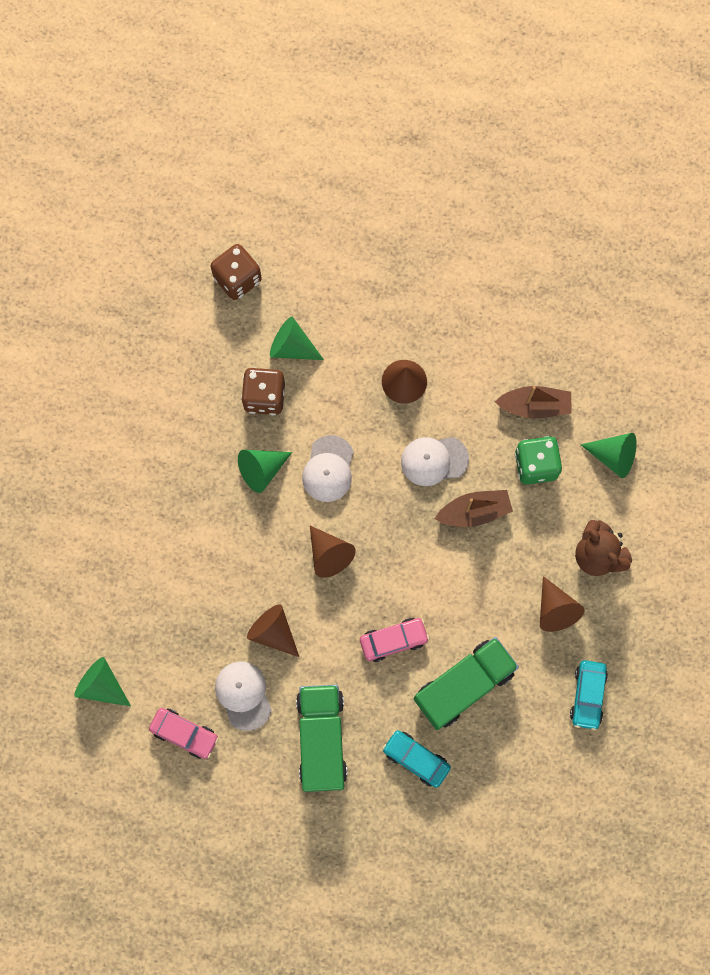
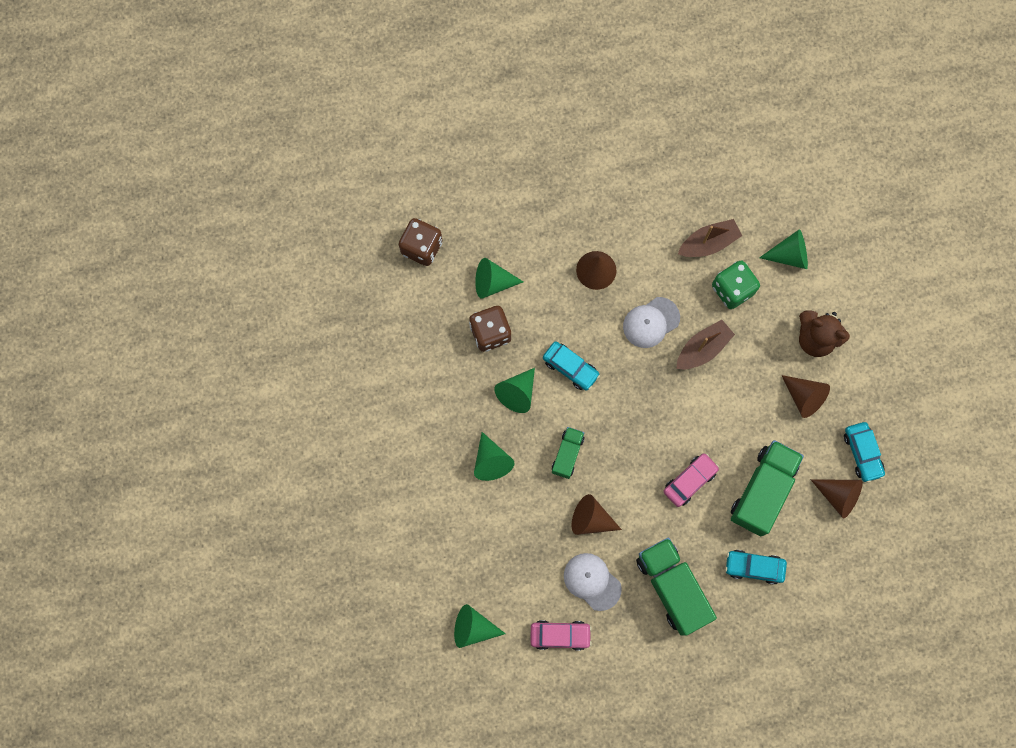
camera: 25 degrees left, 0 degrees up
(201, 527) = (491, 461): none -> green cone
(281, 555) = (567, 454): none -> green truck
(328, 469) = (570, 368): white cap -> turquoise car
(329, 554) = (604, 436): brown cone -> brown cone (838, 496)

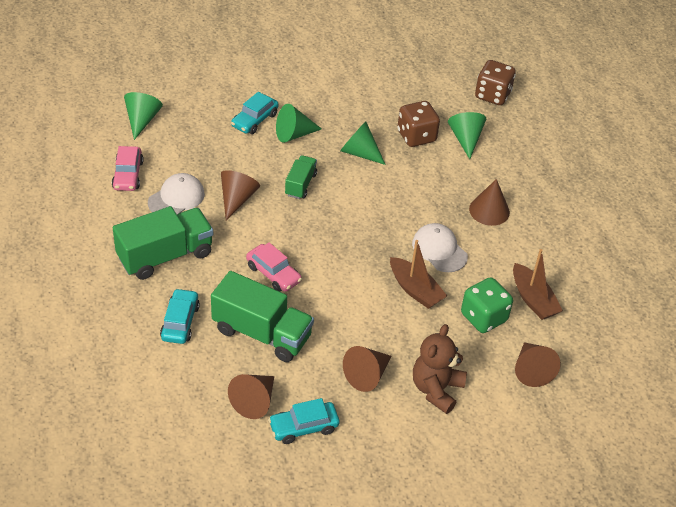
camera: 85 degrees right, 30 degrees down
(567, 454) = (300, 184): green truck -> green truck turned 90 degrees counterclockwise
(570, 368) = (387, 189): turquoise car -> turquoise car (254, 120)
(789, 255) = (531, 370): green cone -> brown cone

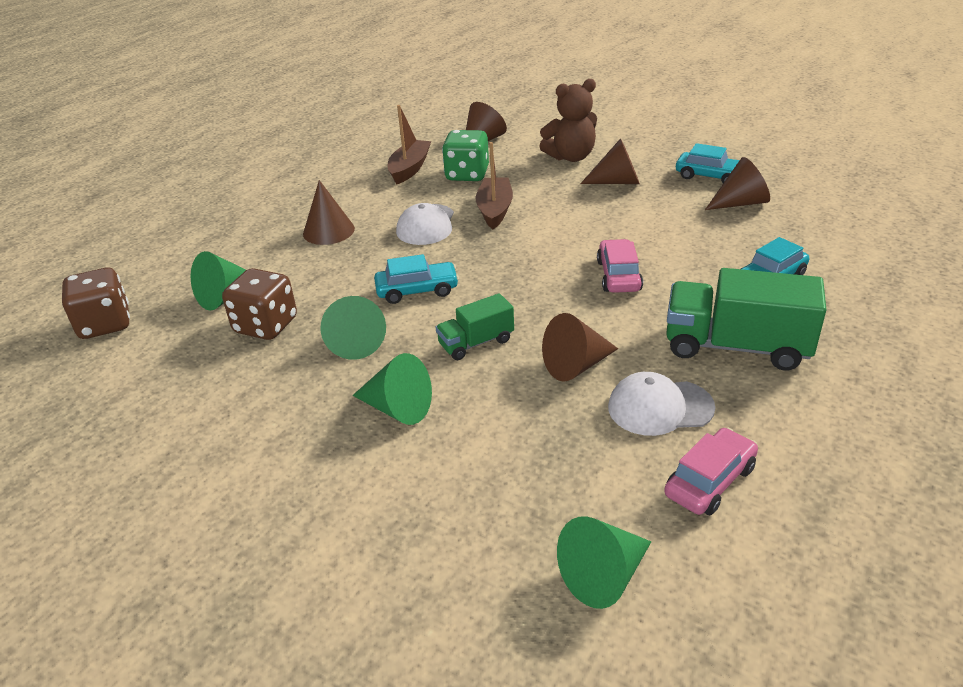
camera: 130 degrees left, 10 degrees down
(254, 120) = (421, 462): turquoise car -> turquoise car (417, 290)
(262, 333) = (685, 239): green truck -> none

